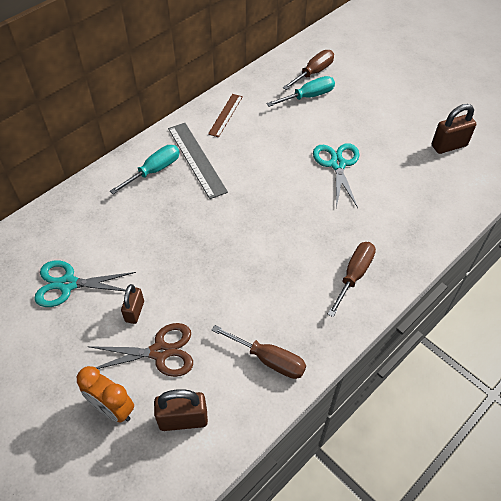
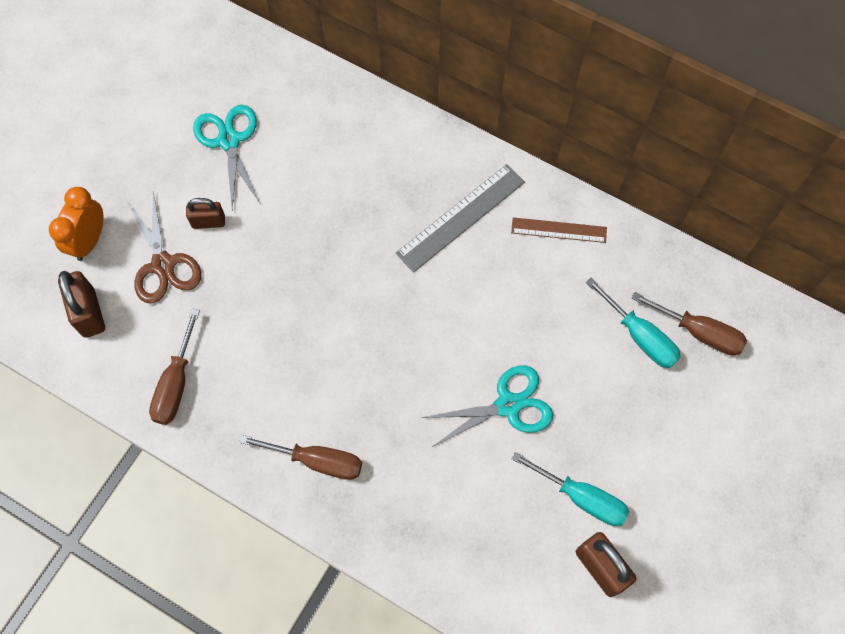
camera: 75 degrees right, 15 degrees up
(154, 170) = (425, 172): turquoise screwdriver -> turquoise screwdriver (581, 497)

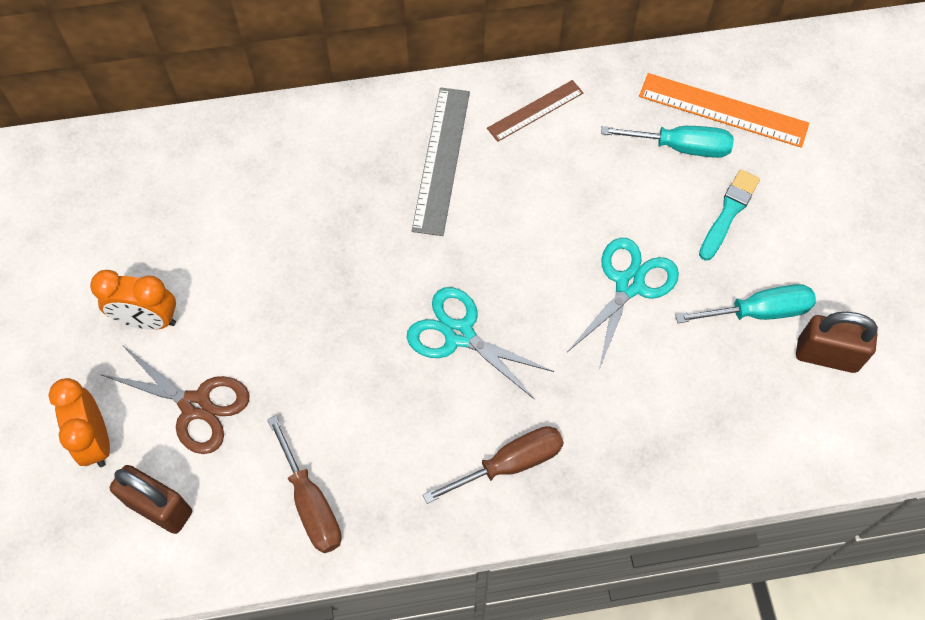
camera: 40 degrees left, 5 degrees down
(182, 186) = (148, 320): none -> orange clock
(208, 222) = (205, 333): brown padlock -> none
(229, 140) = (158, 246): turquoise scissors -> turquoise scissors (459, 334)
(628, 410) = (728, 213): none -> turquoise brush
(699, 332) = (723, 110): brown screwdriver -> orange ruler

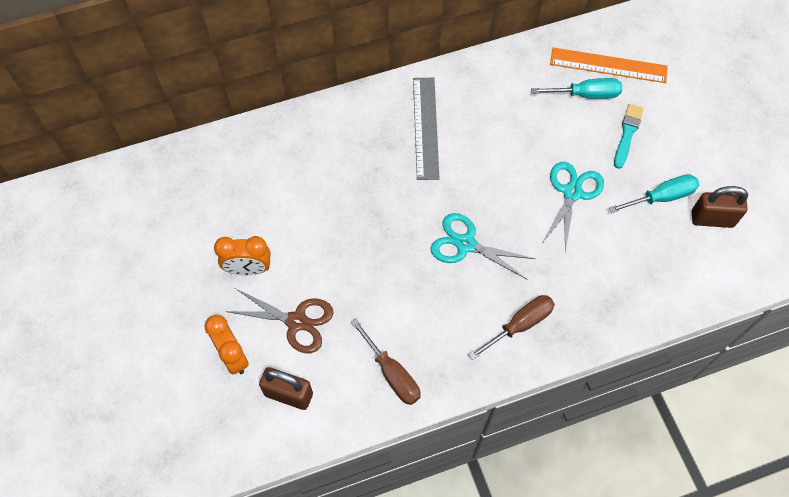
camera: 10 degrees left, 0 degrees up
(535, 110) = (482, 84): brown ruler -> none

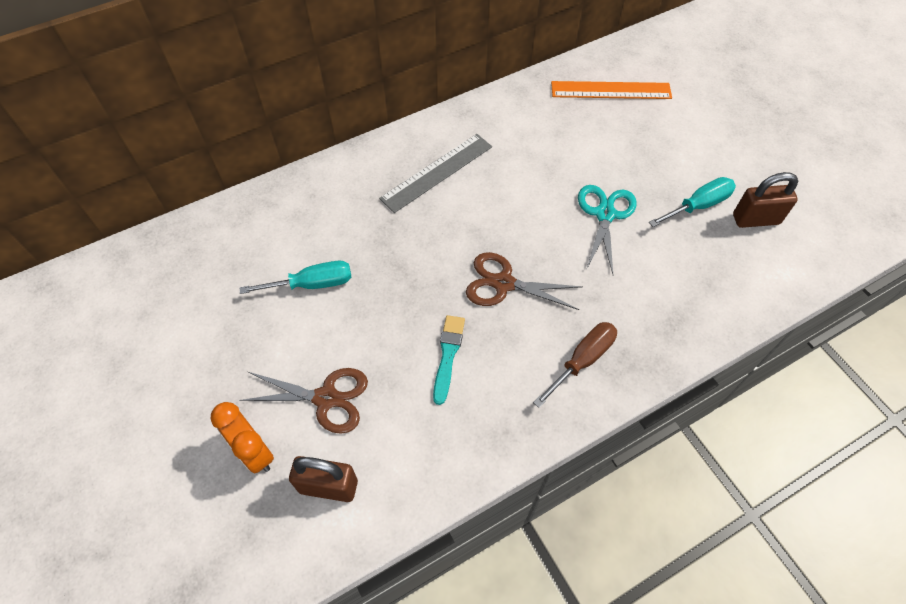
camera: 10 degrees left, 5 degrees down
(248, 269) = (262, 348): orange clock -> none
(392, 373) = (448, 440): brown screwdriver -> none
(426, 127) = (437, 172): grey ruler -> grey ruler turned 60 degrees clockwise
(466, 244) = (503, 283): turquoise scissors -> brown scissors
(585, 95) = (595, 120): turquoise screwdriver -> turquoise screwdriver (312, 284)
(627, 134) = (646, 150): turquoise brush -> turquoise brush (448, 355)

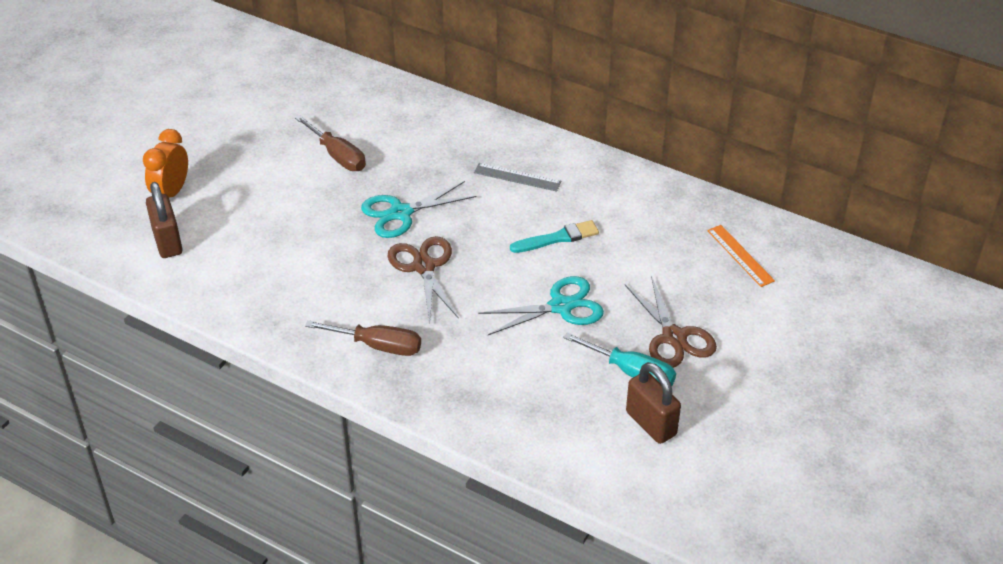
camera: 60 degrees right, 15 degrees down
(312, 284) = (338, 156): turquoise screwdriver -> brown screwdriver
(326, 398) = (239, 209): brown scissors -> brown scissors (674, 337)
(424, 270) = (401, 213): none -> turquoise scissors
(437, 172) = (517, 177): grey ruler -> grey ruler, size x0.63
(448, 355) = (324, 261): turquoise brush -> turquoise brush (557, 238)
(611, 90) = (740, 255): orange ruler -> orange ruler, size x0.63

